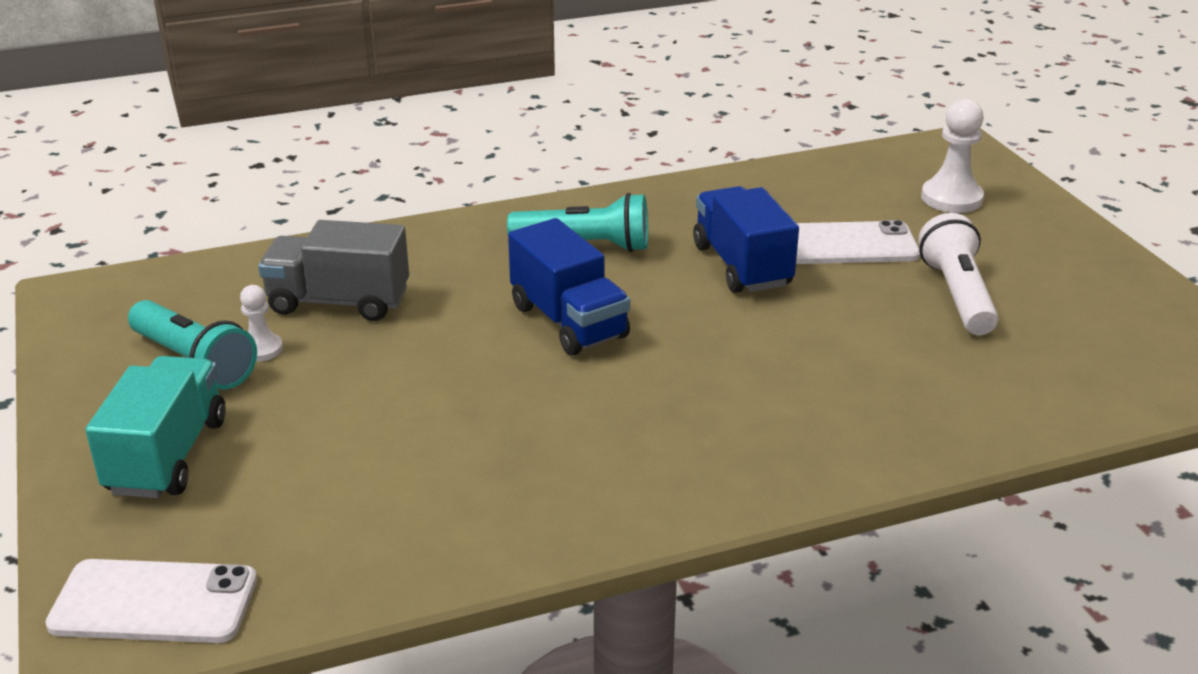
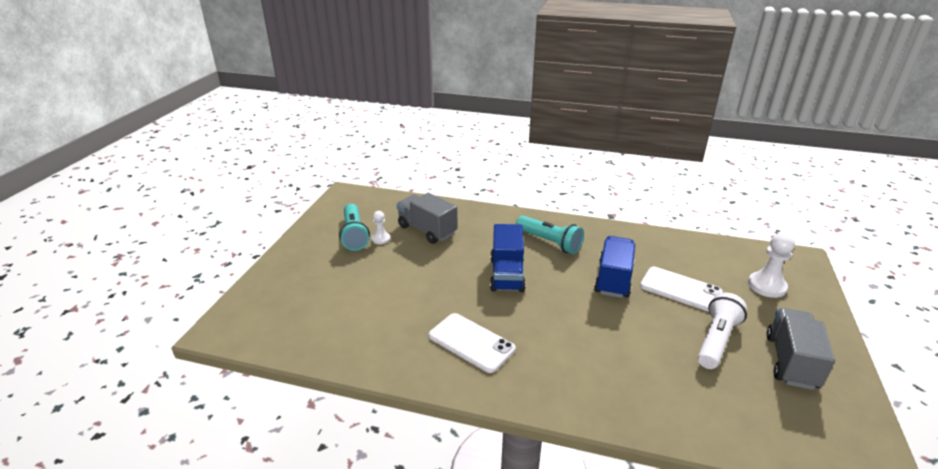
camera: 35 degrees right, 0 degrees up
(154, 602) = (247, 324): white phone -> white phone (471, 342)
(167, 456) = (309, 268): turquoise truck -> none
(1064, 285) = (791, 361): none -> grey truck

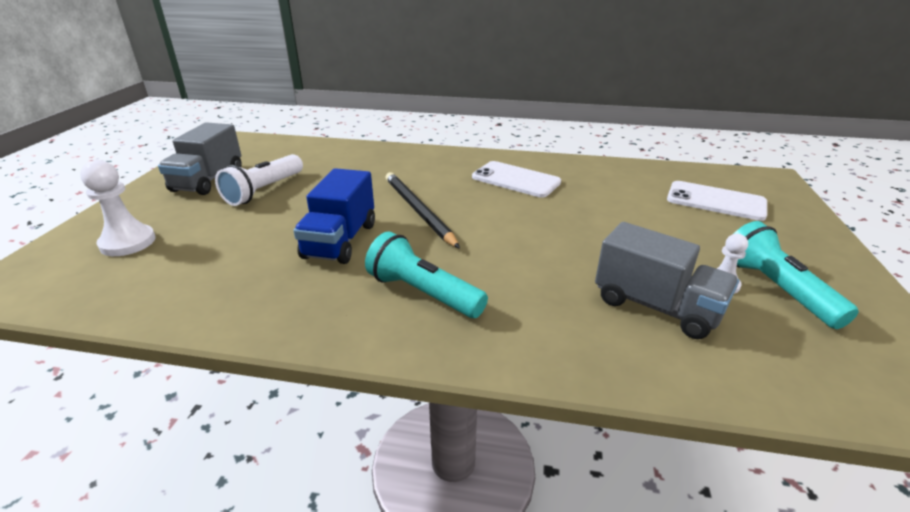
camera: 175 degrees right, 0 degrees up
(507, 275) = (490, 239): blue truck -> none
(563, 305) = (418, 210): none -> black pencil
(680, 289) = (256, 233): white phone -> white phone (715, 201)

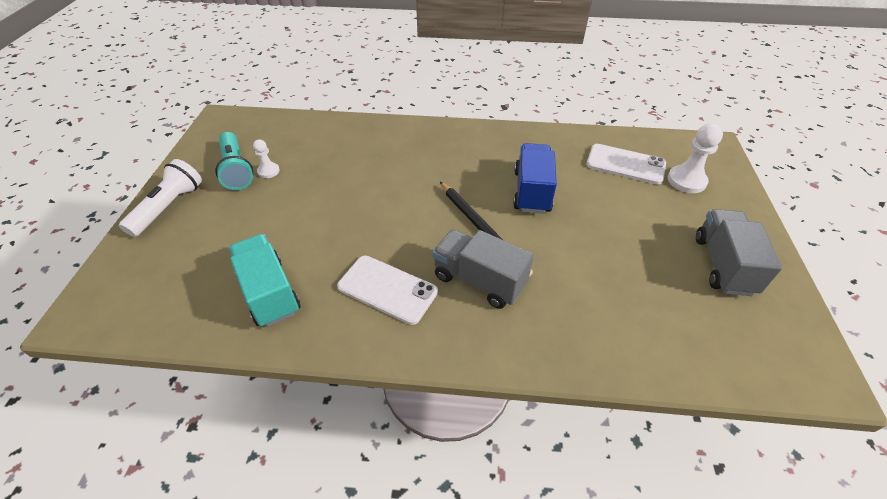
camera: 175 degrees right, 15 degrees up
(264, 191) = (646, 250): white flashlight -> white flashlight (168, 207)
(422, 293) = (458, 155): turquoise flashlight -> none
(620, 182) = (269, 292): none -> turquoise truck
(656, 306) = (321, 154): grey truck -> grey truck (479, 281)
(715, 201) = (191, 263): white phone -> white phone (625, 164)

